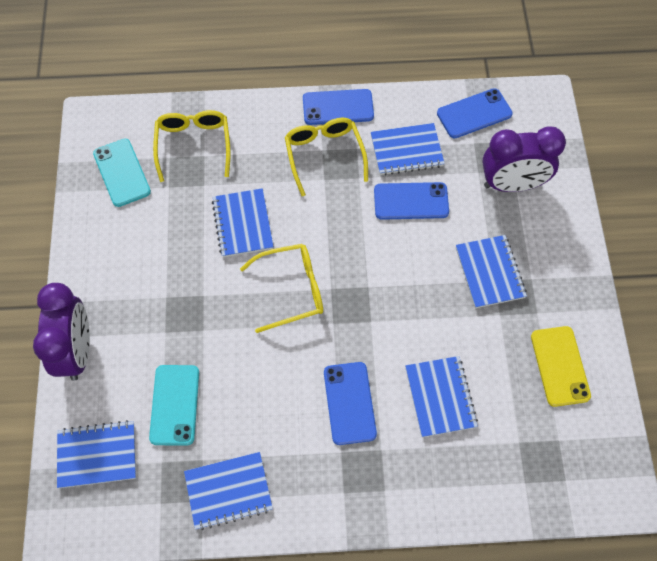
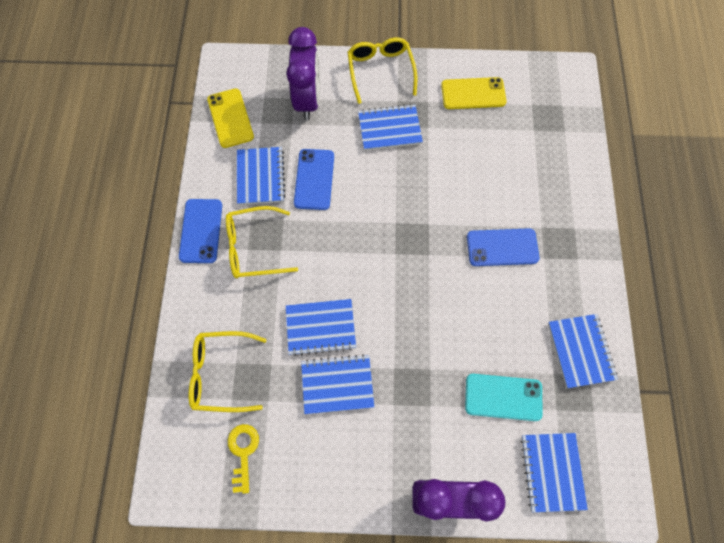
camera: 85 degrees left, 5 degrees up
(122, 173) = (243, 452): turquoise phone -> yellow key
(292, 290) = (394, 287): yellow glasses -> yellow glasses (380, 71)
(440, 397) = (497, 179): blue notebook -> blue notebook (337, 384)
(474, 114) = (230, 118): blue phone -> yellow phone

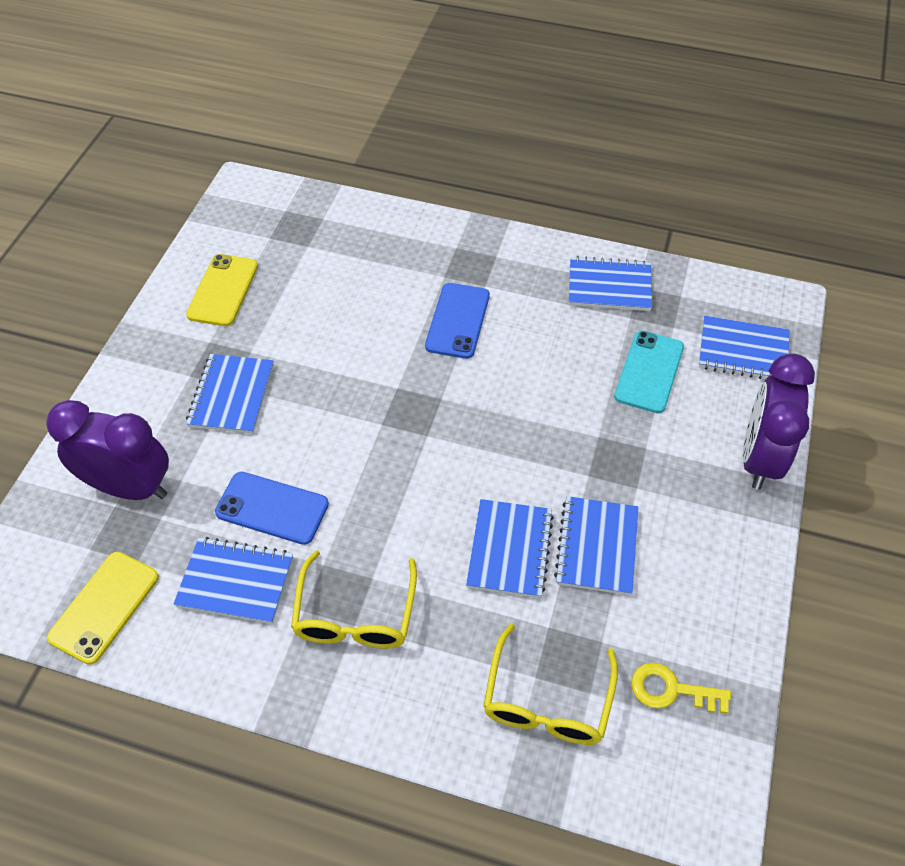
camera: 75 degrees left, 15 degrees down
(201, 231) = (297, 690): blue phone -> none
(230, 118) = (104, 607): yellow phone -> yellow phone turned 60 degrees counterclockwise
(380, 71) = (129, 383): yellow glasses -> none

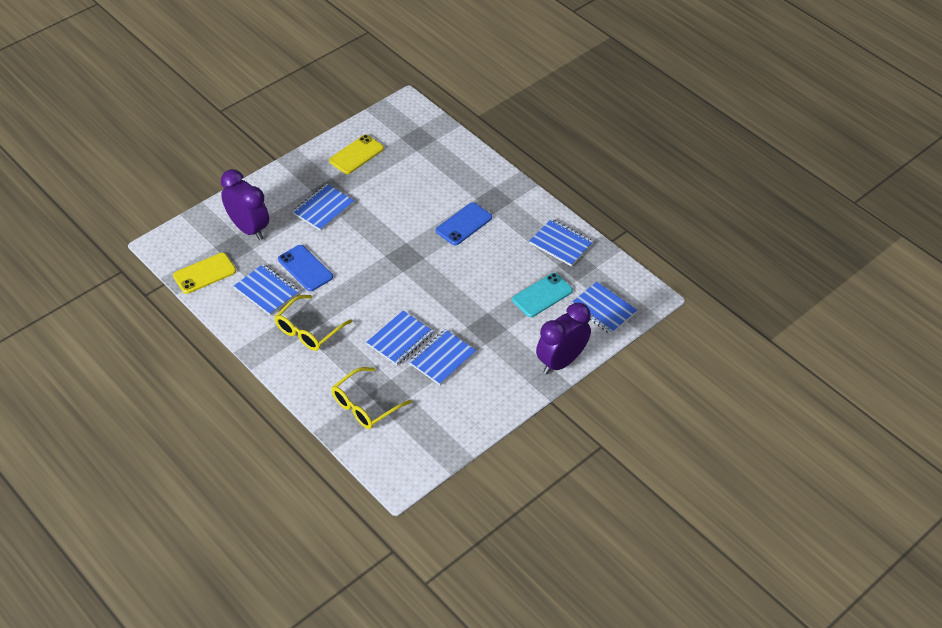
camera: 30 degrees right, 5 degrees down
(671, 690) = (424, 430): yellow key -> none

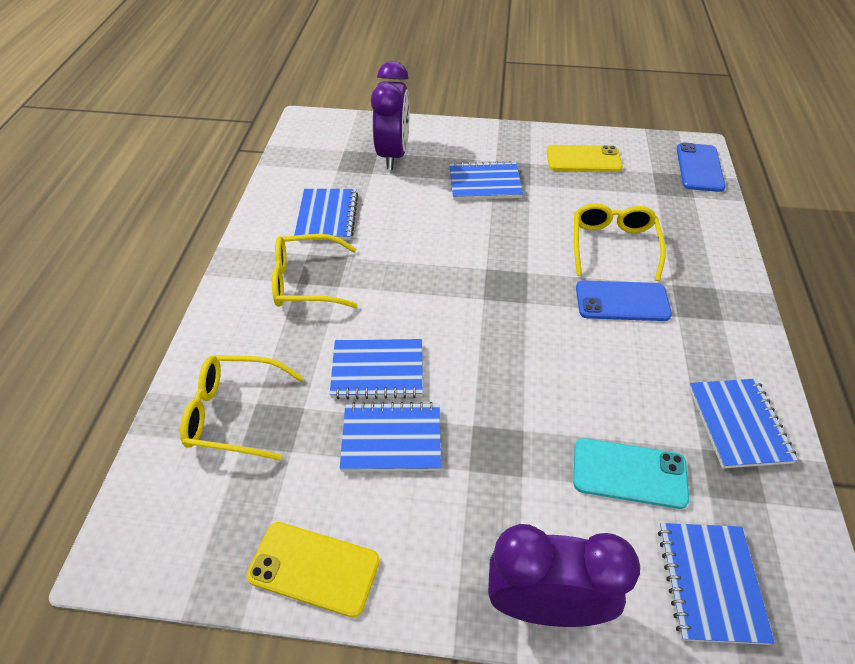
camera: 50 degrees right, 0 degrees up
(204, 273) = (303, 165): yellow phone -> yellow phone (314, 568)
(305, 268) = (390, 222): blue phone -> blue phone (699, 167)
(428, 197) = (613, 245): none -> yellow glasses

